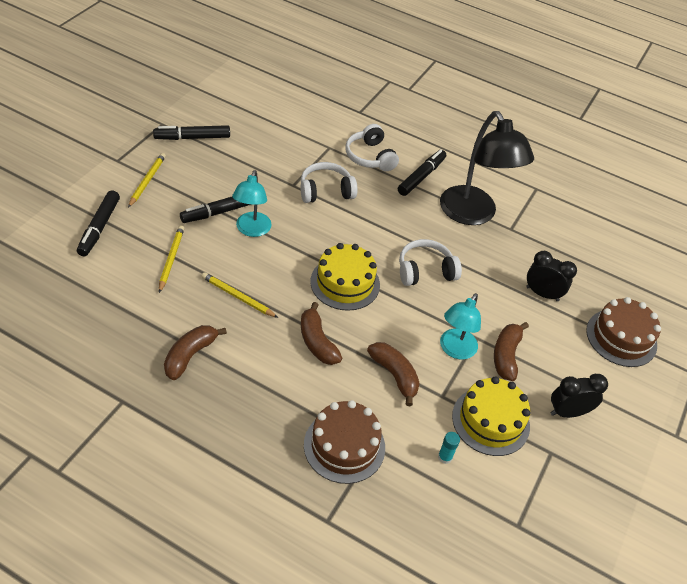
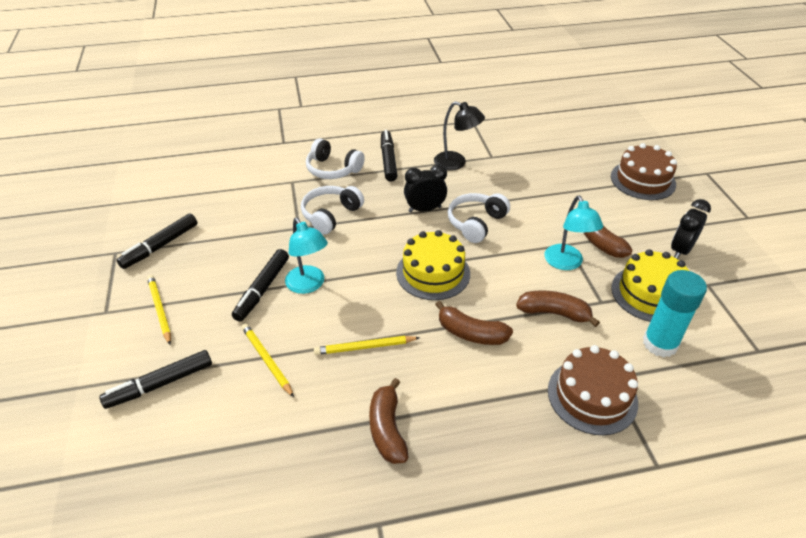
camera: 35 degrees left, 5 degrees down
(99, 228) = (160, 384): black marker -> black marker turned 90 degrees clockwise
(445, 457) = (660, 343): turquoise glue stick -> turquoise glue stick, size x2.29
(473, 214) = (456, 163): black lamp -> black lamp, size x0.58
(542, 294) = (565, 185): black clock -> black clock (424, 209)

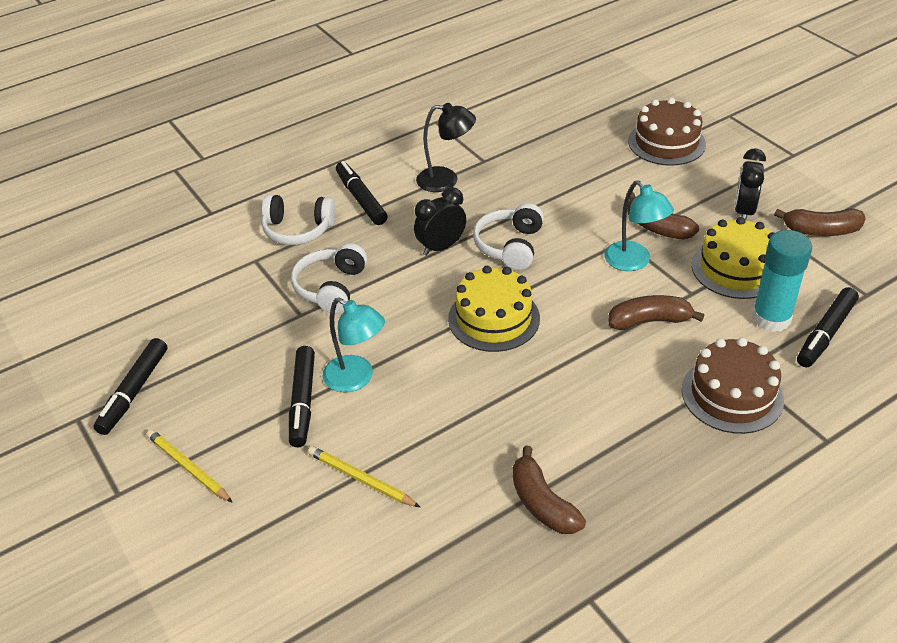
camera: 20 degrees left, 0 degrees up
(160, 384) = (249, 550): black marker -> black marker (825, 333)
(365, 347) = (466, 426): yellow pencil -> none
(471, 333) = (574, 372): brown banana -> brown banana (821, 231)

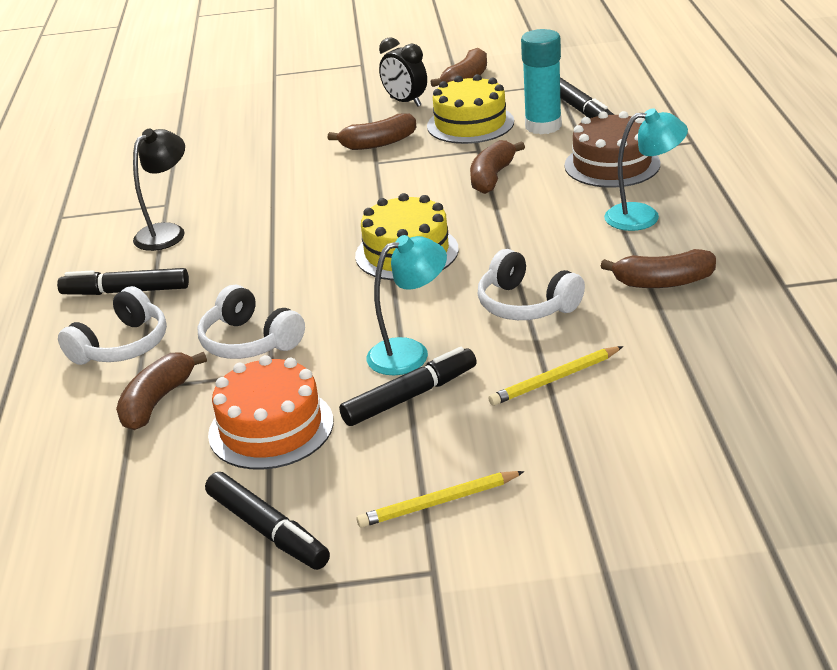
camera: 60 degrees left, 10 degrees down
(238, 344) = (271, 428): none -> orange cake
(244, 276) = (157, 401): none -> brown banana
(303, 402) = (410, 396): black marker -> black marker turned 60 degrees counterclockwise
(441, 247) = (268, 258): black clock -> none
(510, 246) = (314, 220): white headphones -> white headphones (526, 304)
(633, 262) = (410, 165): turquoise lamp -> turquoise lamp (643, 216)
(666, 142) = (271, 109): brown cake -> none

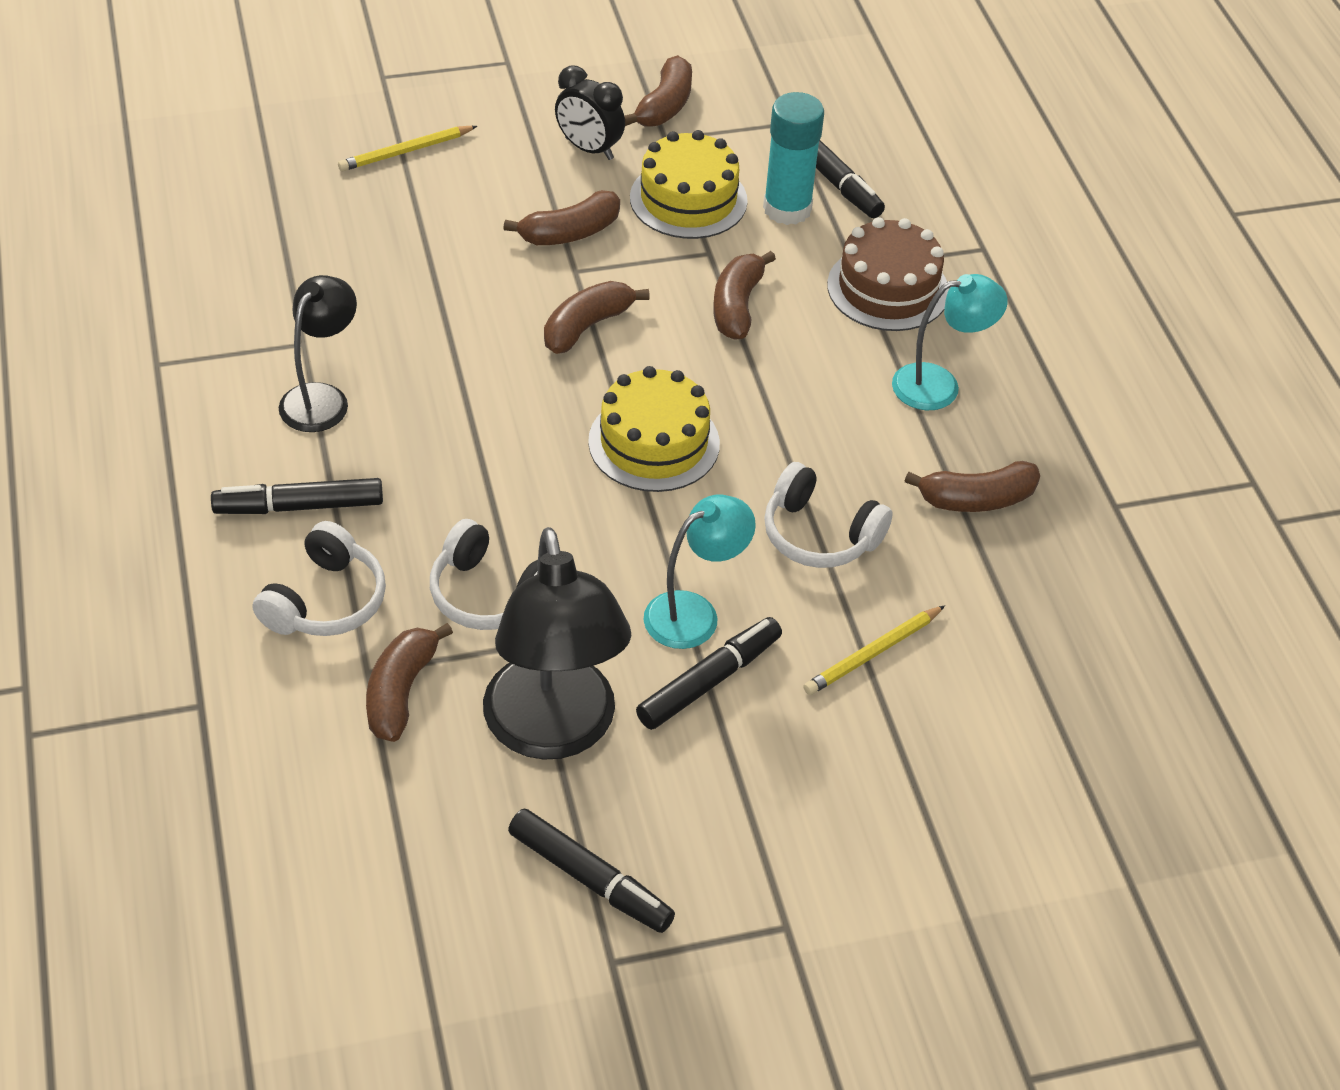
camera: 15 degrees left, 15 degrees up
(271, 428) = (554, 731): orange cake -> black lamp
(375, 191) = (587, 326): none -> brown banana
(438, 502) = (774, 835): yellow pencil -> yellow pencil (406, 151)

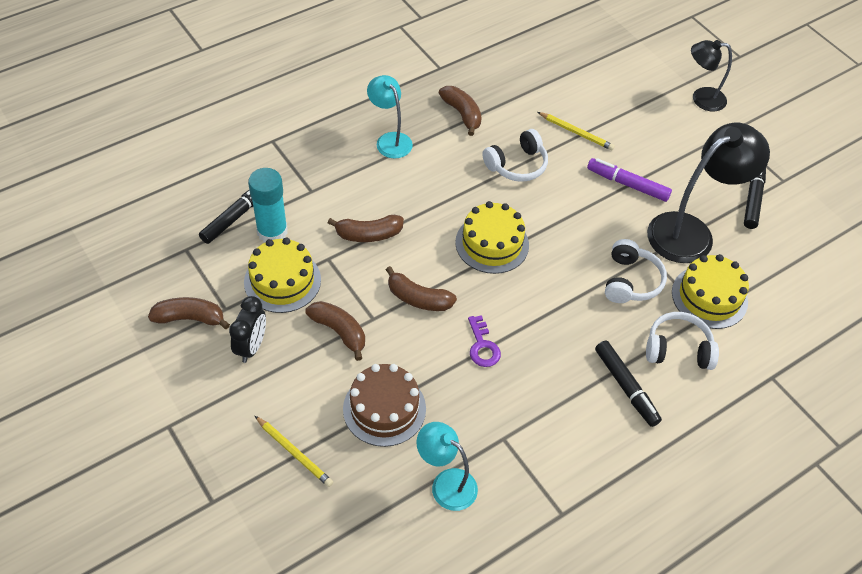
camera: 110 degrees left, 5 degrees up
(322, 398) = (542, 409): black lamp -> black lamp (701, 99)
(401, 692) = (709, 297): brown banana -> yellow cake
(464, 369) = (482, 346): none -> purple key
(694, 613) = (592, 199): turquoise lamp -> turquoise lamp (446, 483)
(709, 681) = (627, 184): black marker -> purple marker
(819, 534) = (517, 165): white headphones -> white headphones turned 45 degrees clockwise
(888, 288) = (324, 173): brown cake -> brown cake (384, 409)

